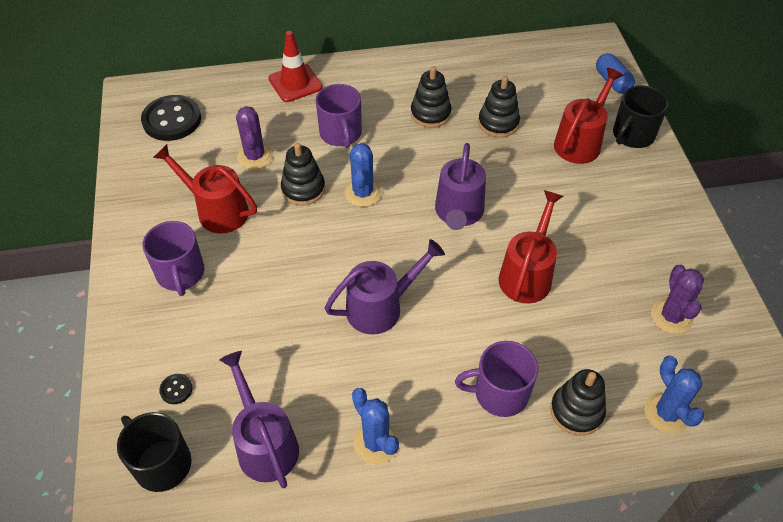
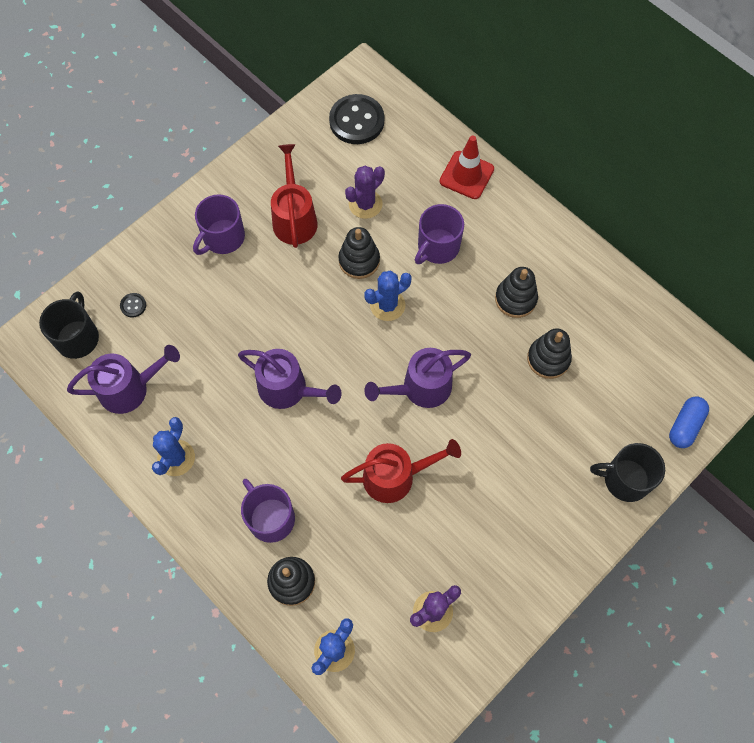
camera: 55 degrees right, 15 degrees up
(264, 443) = (130, 388): purple watering can -> purple watering can turned 45 degrees clockwise
(580, 142) = (580, 439): red watering can -> none

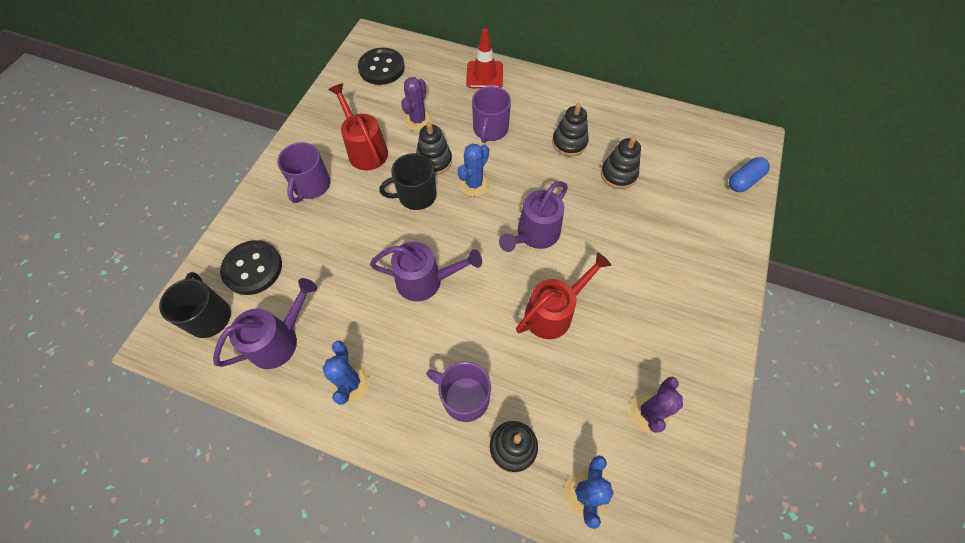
camera: 25 degrees left, 5 degrees down
(133, 305) = (253, 268): black button -> black button, size x2.33
(625, 479) = (728, 236): black mug -> black mug (416, 195)
(685, 426) = (744, 181): blue capsule -> blue capsule turned 45 degrees clockwise

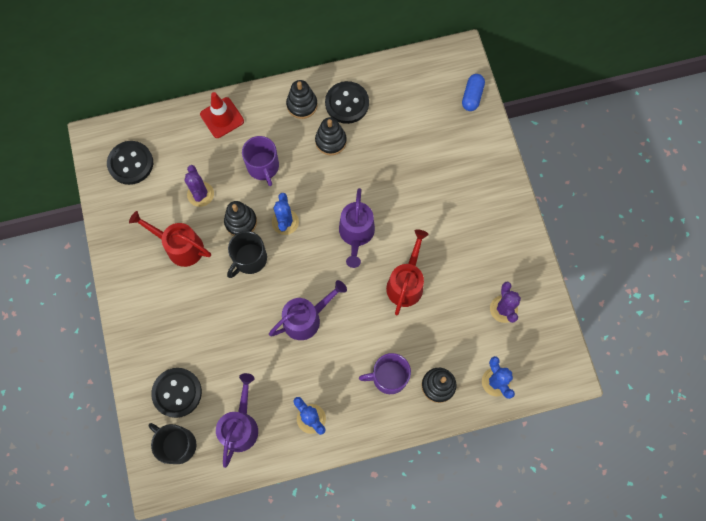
camera: 35 degrees left, 10 degrees up
(311, 185) = (163, 303): purple mug -> none
(607, 121) = (347, 103): none -> black button
(618, 174) = (383, 146): black stacking toy -> black stacking toy (302, 105)

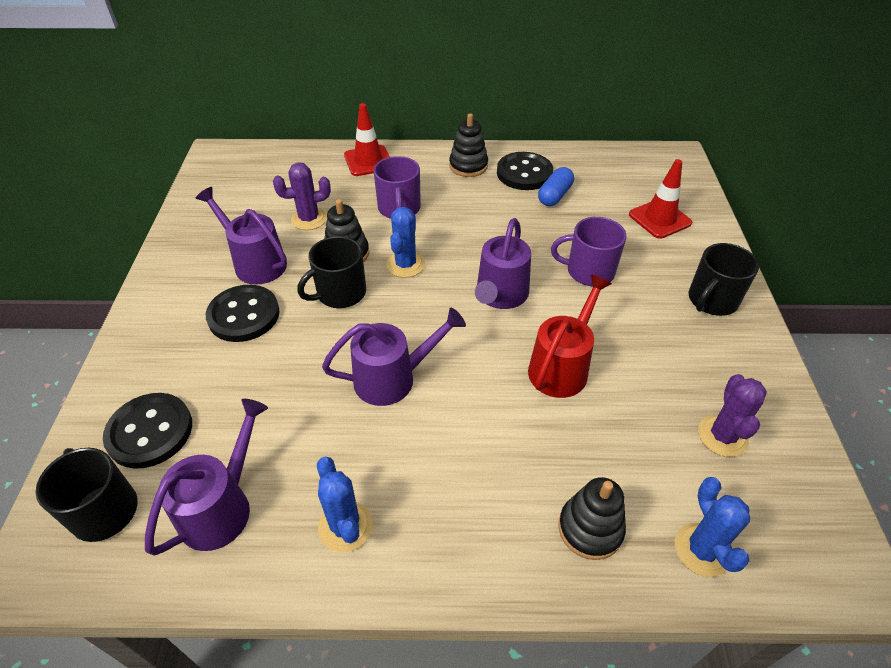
camera: 15 degrees right, 25 degrees down
(130, 163) = (242, 179): black button -> black button (244, 315)
(180, 246) = (255, 263): red watering can -> purple watering can
(200, 194) = (309, 219): purple cactus -> purple cactus turned 75 degrees clockwise
(331, 141) = (493, 201): black stacking toy -> none
(388, 377) = (502, 492): purple mug -> purple mug (589, 271)
(453, 131) = (659, 219): none -> red traffic cone
(472, 96) = (689, 192): blue capsule -> blue capsule (554, 196)
(493, 204) = (712, 300): none -> black mug

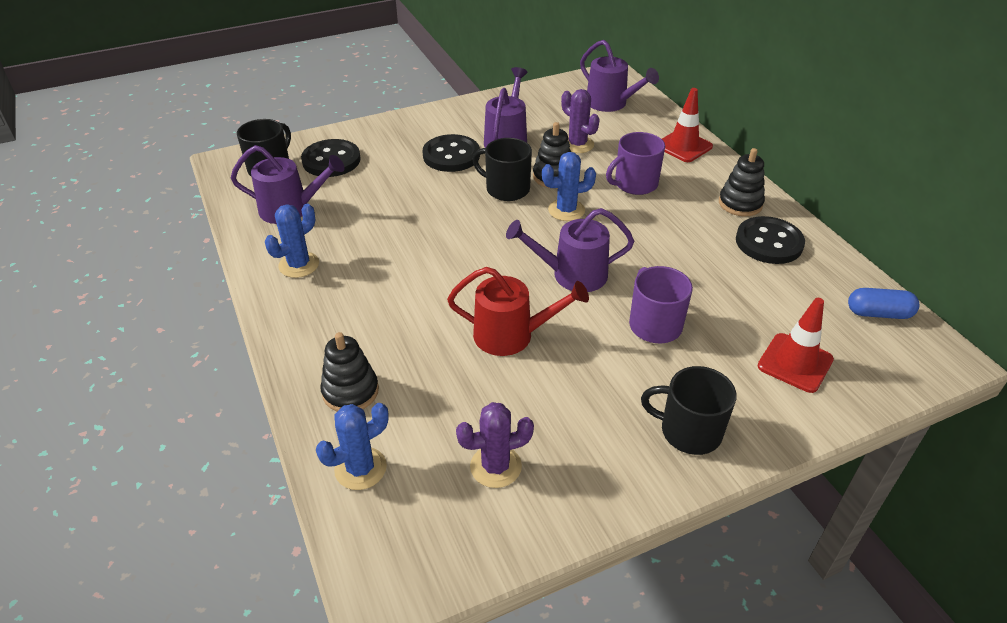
camera: 65 degrees right, 5 degrees down
(393, 378) = (437, 244): purple watering can -> purple watering can (611, 103)
(554, 196) = (753, 273): blue capsule -> blue capsule (878, 313)

